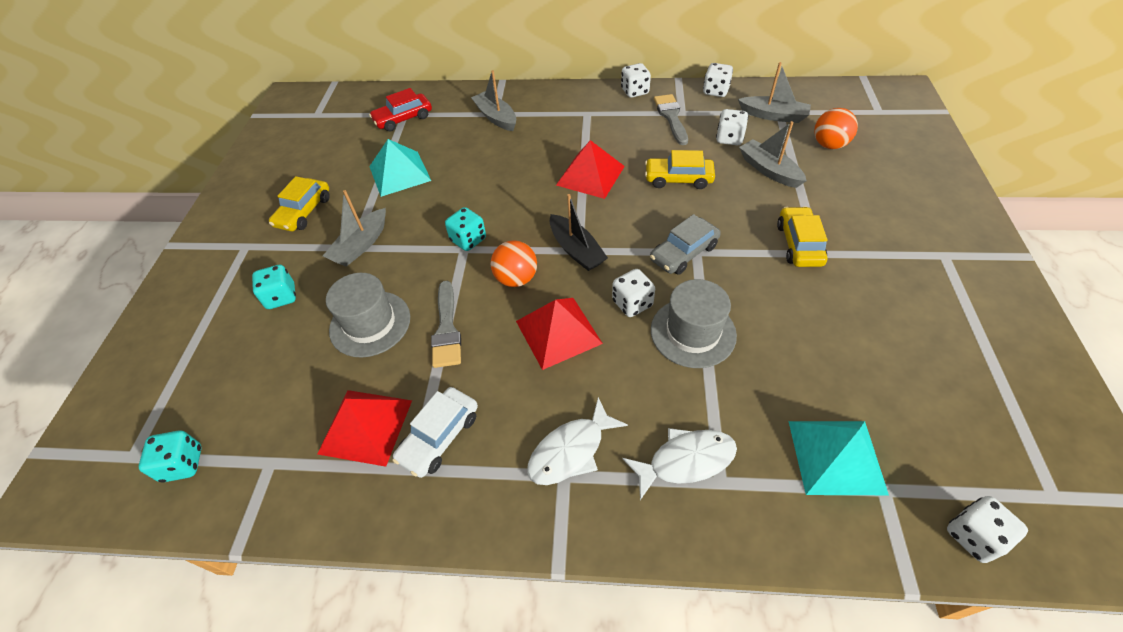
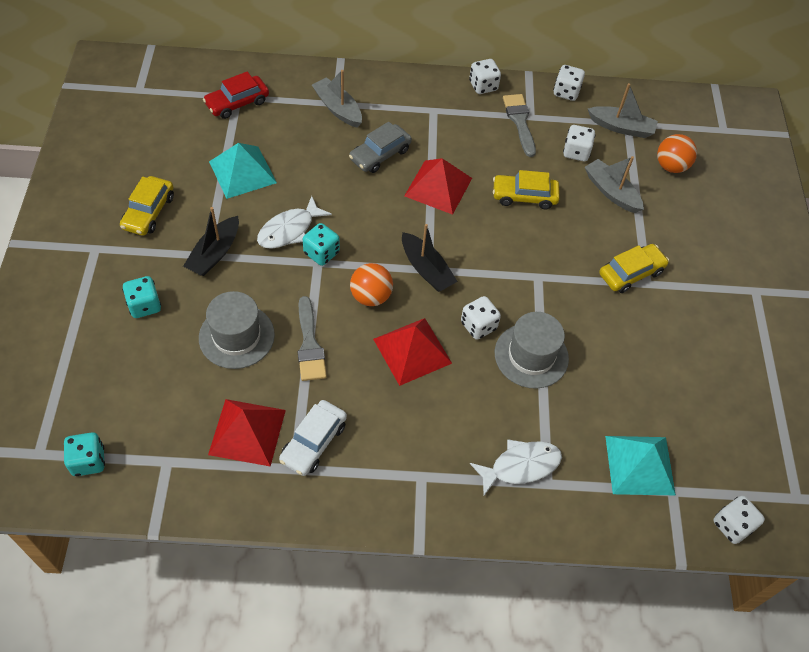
camera: 10 degrees left, 5 degrees up
(361, 245) = (214, 253): grey boat -> black boat
(571, 451) = (426, 456): white fish -> white fish (289, 230)
(683, 253) = (526, 277): grey car -> grey car (380, 154)
(799, 244) = (631, 273): yellow car -> yellow car turned 60 degrees clockwise

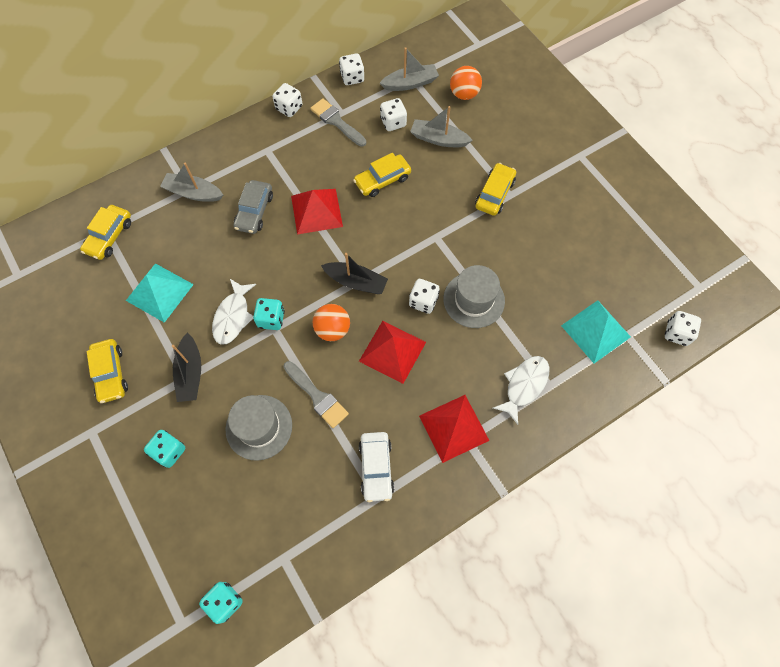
camera: 30 degrees left, 10 degrees up
(237, 103) = (109, 236): red car -> yellow car
(247, 432) = (324, 494): red pyramid -> red pyramid (454, 428)

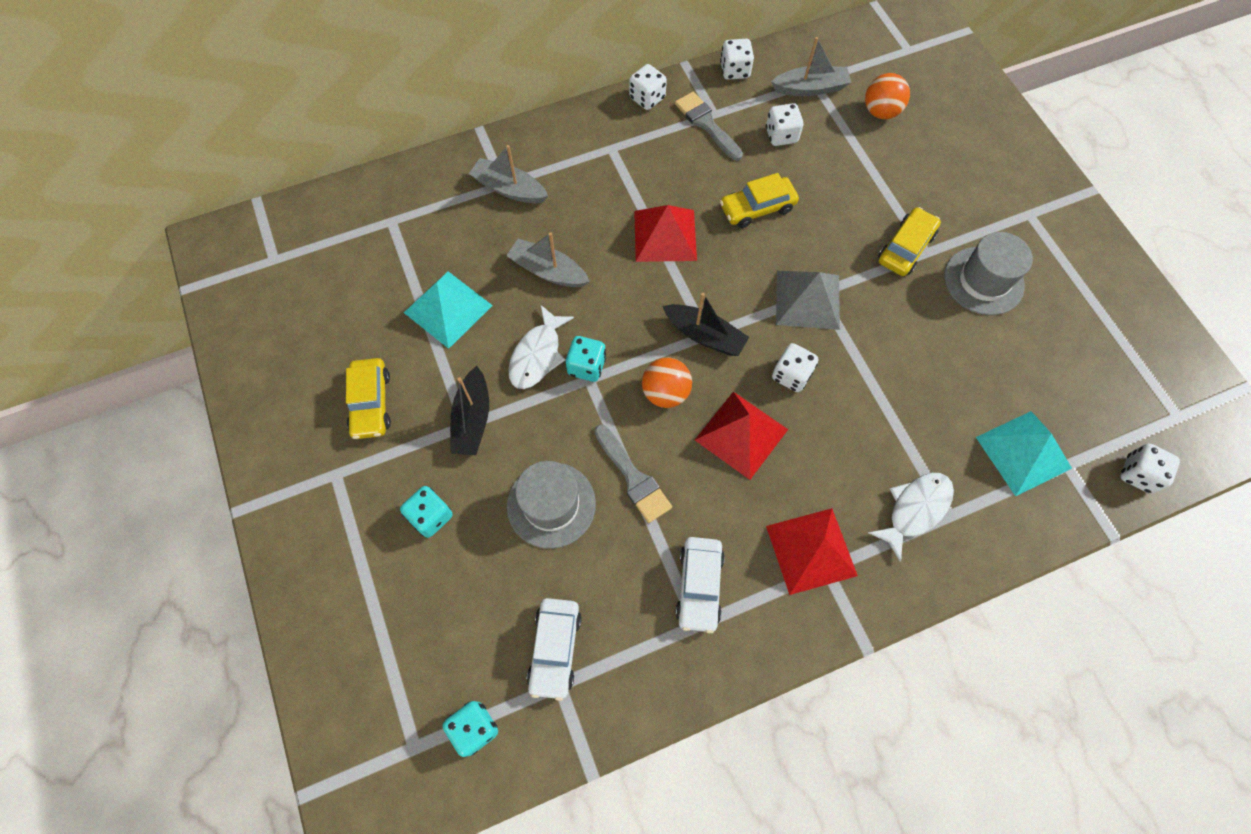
camera: 10 degrees right, 0 degrees up
(109, 236) = (395, 228): yellow car -> none
(254, 211) = (584, 224): grey car -> none
(276, 533) = (555, 649): none -> white car
(428, 243) = (807, 299): none -> grey pyramid
(438, 139) = (839, 166): grey boat -> grey boat (548, 271)
(474, 300) = (860, 384): grey hat -> grey hat (983, 281)

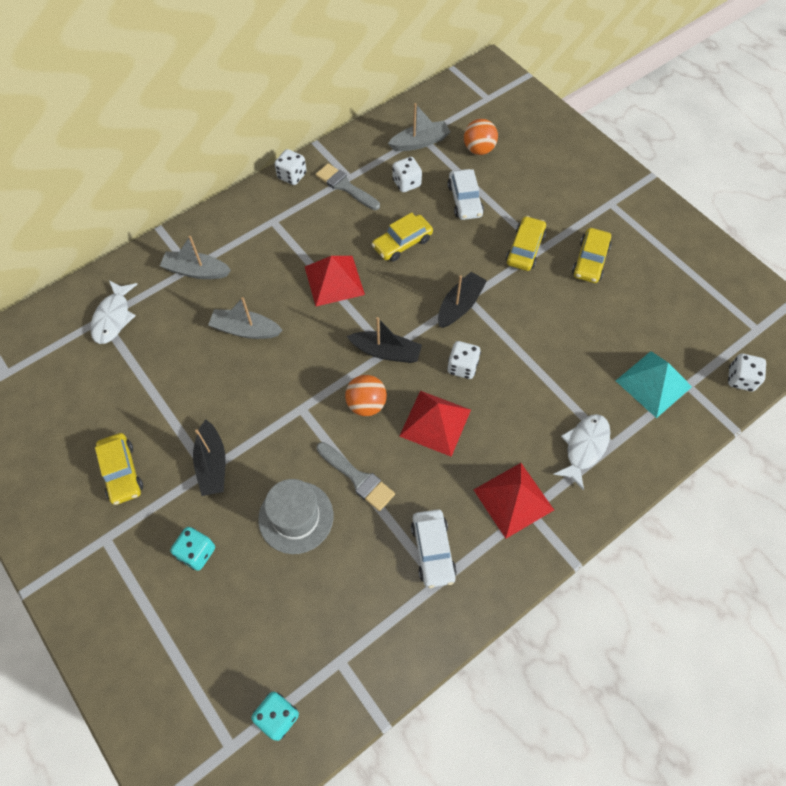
camera: 15 degrees left, 5 degrees down
(448, 308) = (168, 379): turquoise pyramid -> none
(537, 355) = (254, 399): white fish -> white fish (113, 318)
(555, 649) = (328, 633): white car -> white car (464, 200)
(586, 366) = (297, 399): turquoise dice -> none
(735, 71) = (357, 140): white dice -> none
(807, 299) = (460, 305): grey pyramid -> black boat
(983, 281) = (590, 261): grey hat -> yellow car

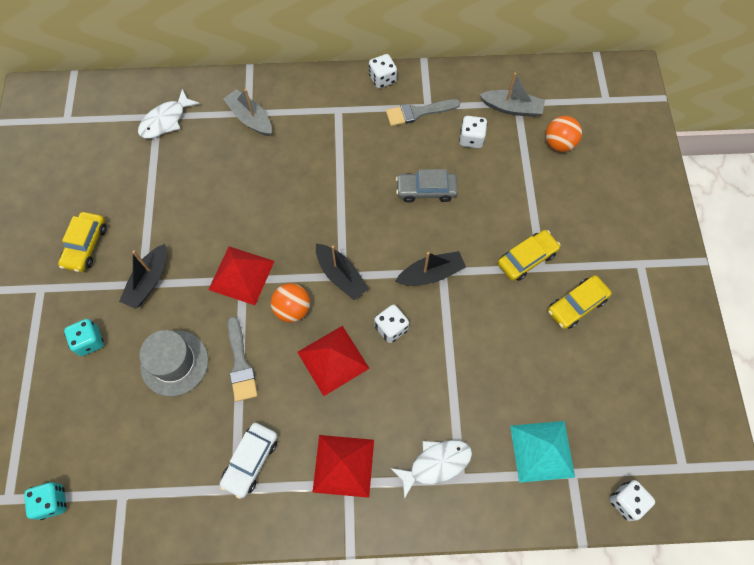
camera: 35 degrees right, 5 degrees up
(245, 330) = (250, 189): grey boat -> none
(334, 280) = (347, 189): red pyramid -> red pyramid (241, 275)
(345, 186) = (418, 112): grey brush -> grey brush turned 90 degrees counterclockwise
(402, 243) = (426, 190): yellow car -> grey car
(464, 200) = (509, 183): white car -> none

